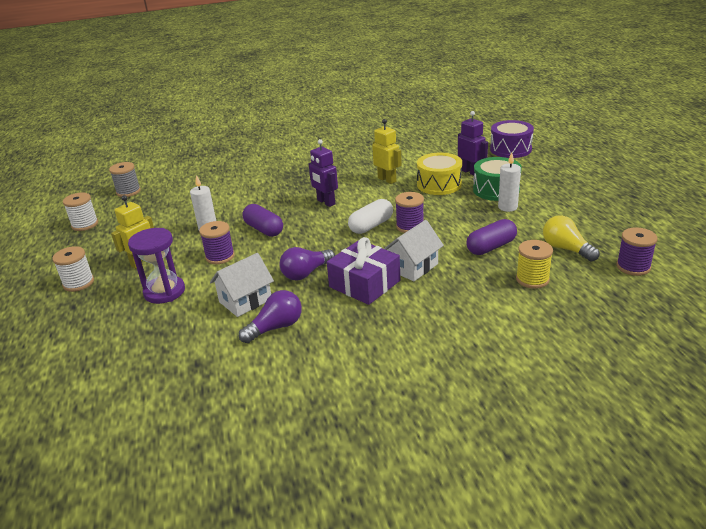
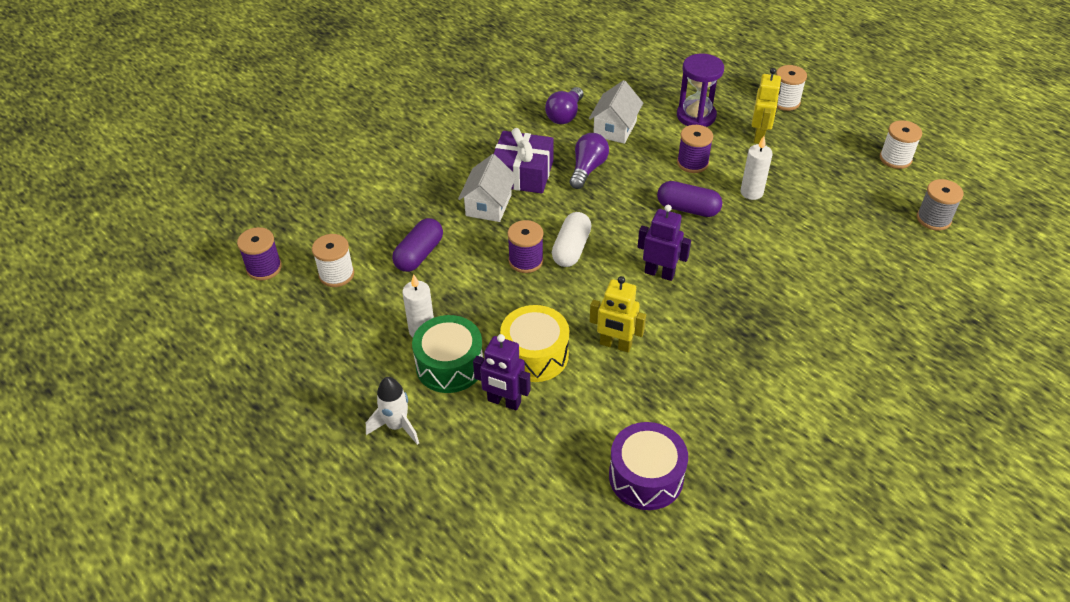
camera: 150 degrees right, 15 degrees up
(510, 149) = (465, 497): purple drum -> purple drum (646, 477)
(532, 279) = (364, 223): yellow spool -> none
(539, 174) = (397, 426): none -> white rocket
(566, 249) = (336, 274): yellow light bulb -> white spool

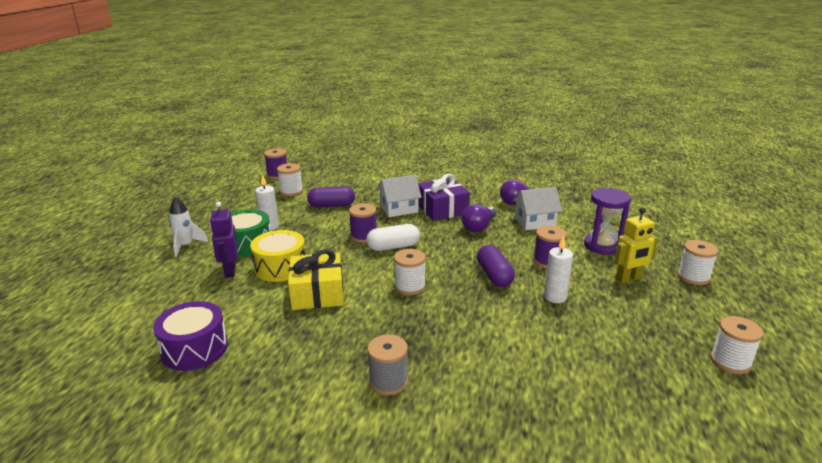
camera: 55 degrees right, 20 degrees down
(587, 169) = (479, 227): purple light bulb -> purple light bulb turned 135 degrees clockwise
(615, 345) = (317, 293): yellow robot -> yellow gift
(659, 273) = (410, 286): purple robot -> white spool
(933, 219) = (684, 417): grey spool -> grey spool (388, 381)

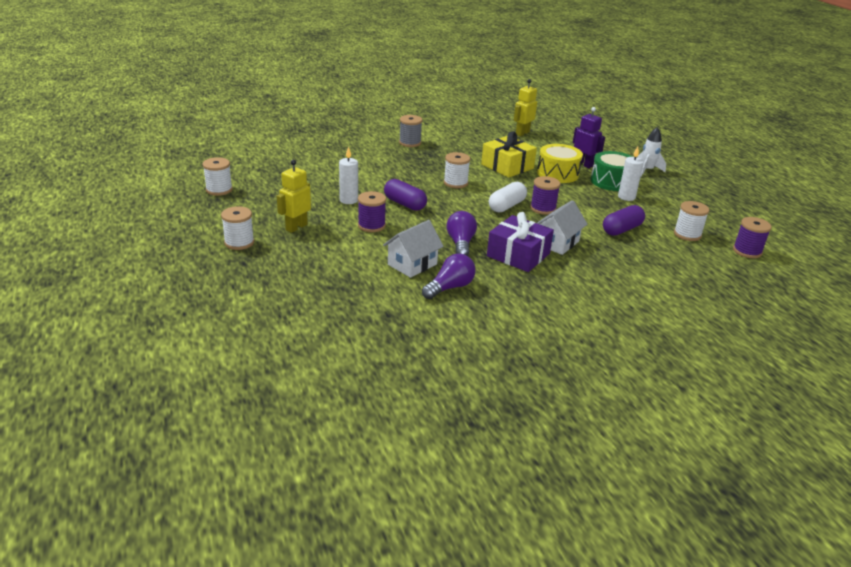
camera: 145 degrees right, 5 degrees up
(194, 349) = (522, 133): purple drum -> yellow robot
(602, 246) = (330, 254): purple hourglass -> none

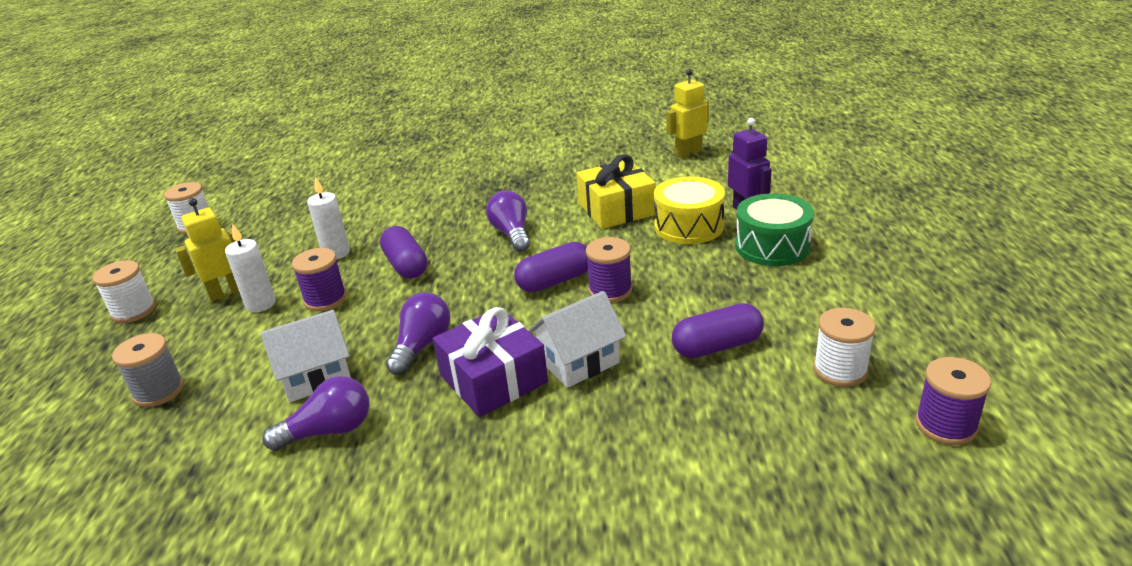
camera: 25 degrees right, 0 degrees up
(410, 143) = (506, 164): grey spool -> grey spool (159, 391)
(455, 183) = (512, 234): white spool -> purple light bulb
(506, 206) = (555, 281): white capsule -> purple capsule
(626, 197) = (776, 279): white candle -> white candle (260, 304)
(647, 170) = (854, 229): white rocket -> none

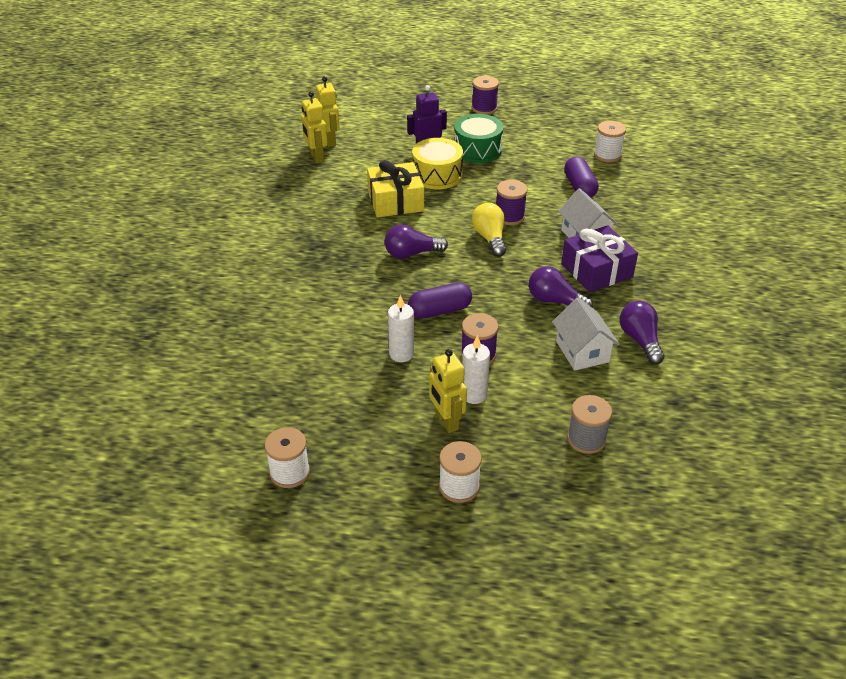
camera: 85 degrees left, 10 degrees up
(555, 281) = (490, 238): purple capsule -> yellow light bulb
(728, 153) = (330, 141): none -> yellow robot
(945, 425) = (651, 139): purple spool -> purple spool (484, 108)

